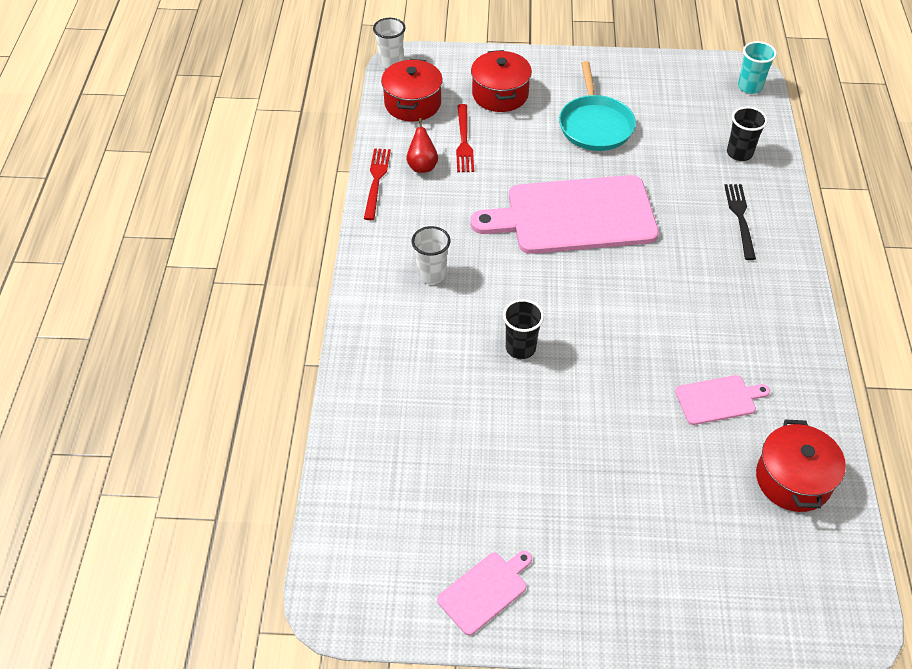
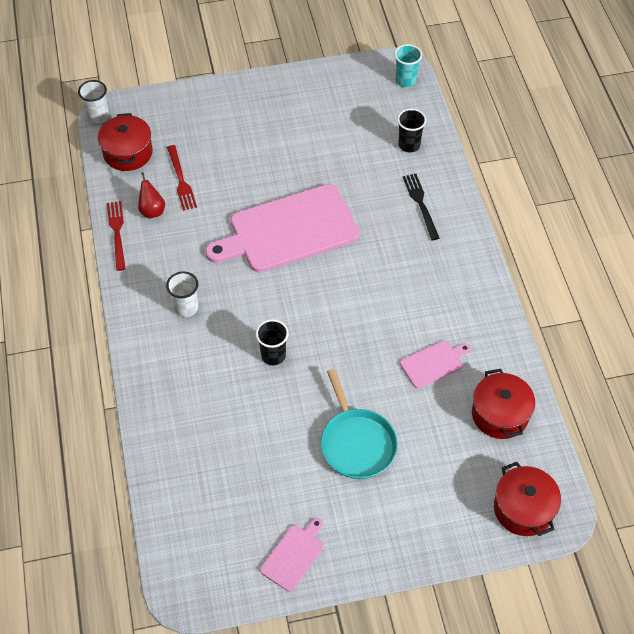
camera: 15 degrees left, 5 degrees up
(500, 94) = (200, 129): red pot -> red pot (523, 509)
(595, 125) = (287, 142): turquoise pan -> turquoise pan (357, 443)

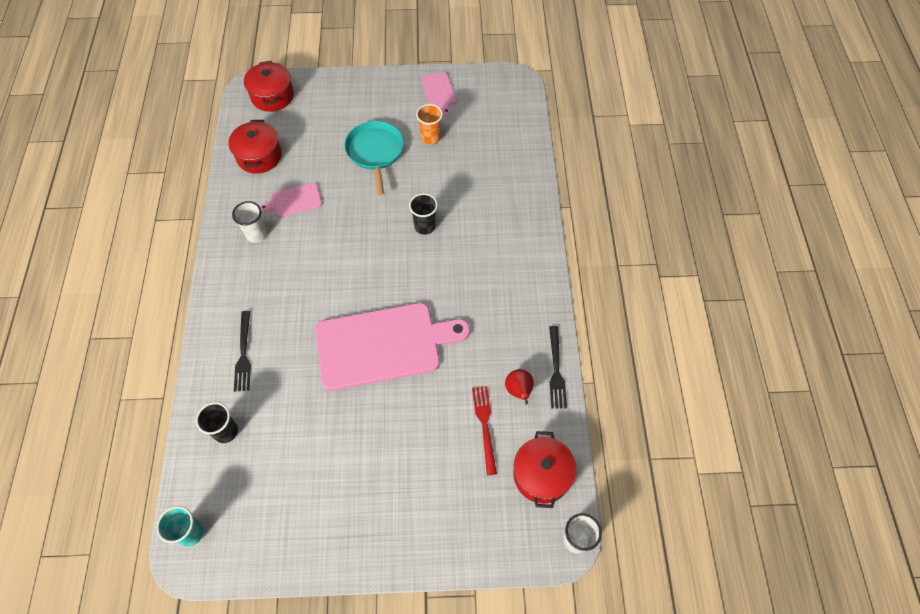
camera: 170 degrees left, 5 degrees up
(117, 232) = (556, 370): red fork -> black fork
(186, 308) = (494, 280): white cup -> white cup (256, 234)
(290, 476) = (430, 138): none -> orange cup
(294, 555) = (439, 92): pink cutting board -> pink cutting board turned 60 degrees counterclockwise

